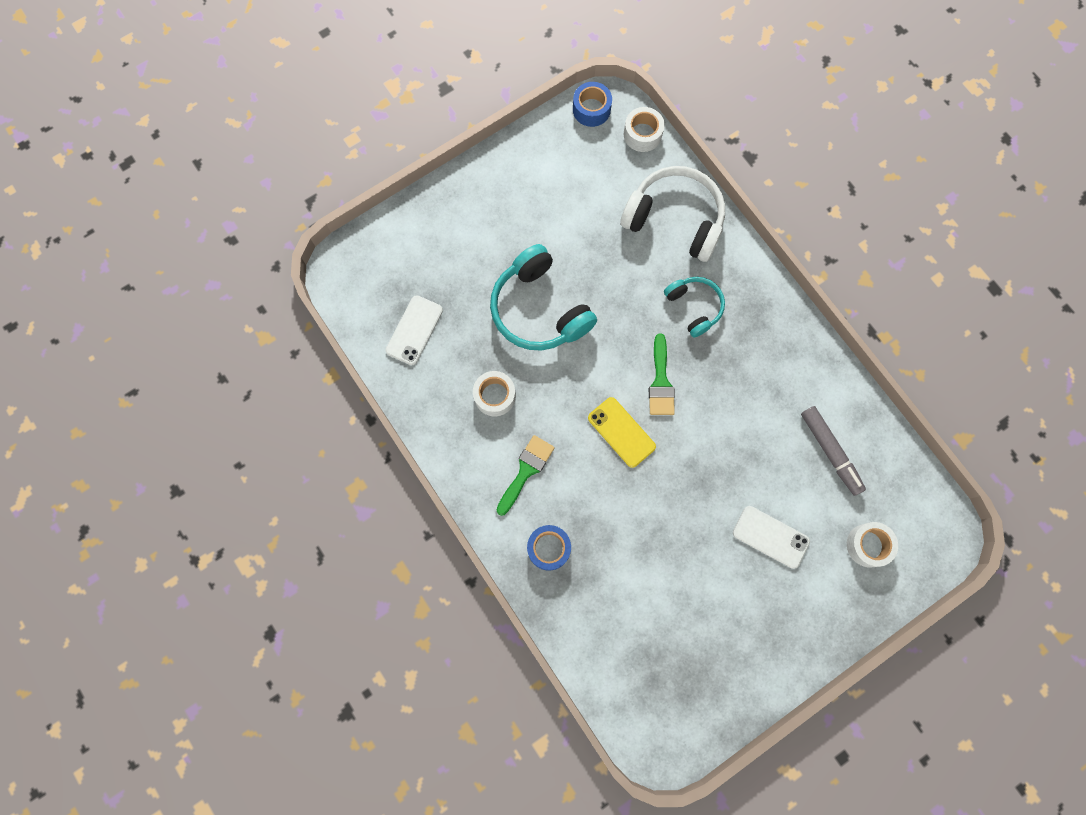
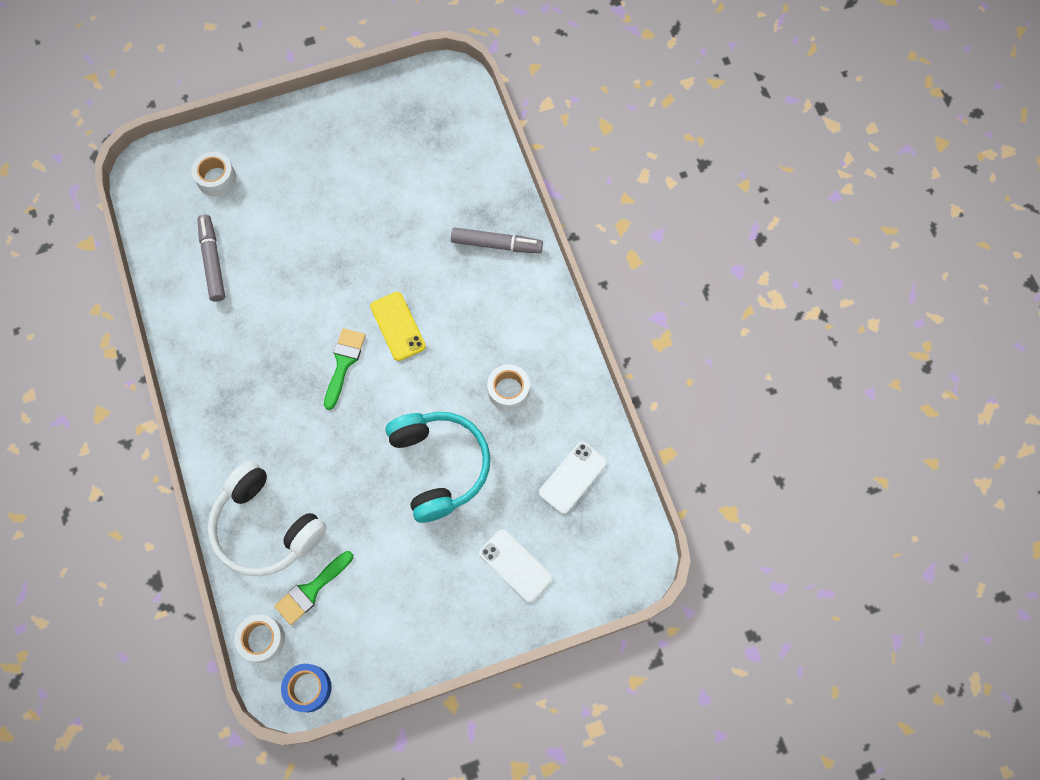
camera: 165 degrees left, 5 degrees down
(526, 471) = (498, 314): green brush -> green brush (311, 590)
(549, 548) = (496, 244): blue tape -> grey marker
(694, 307) = (283, 427): turquoise headphones -> none
(770, 537) = (297, 205): white phone -> white phone (515, 565)

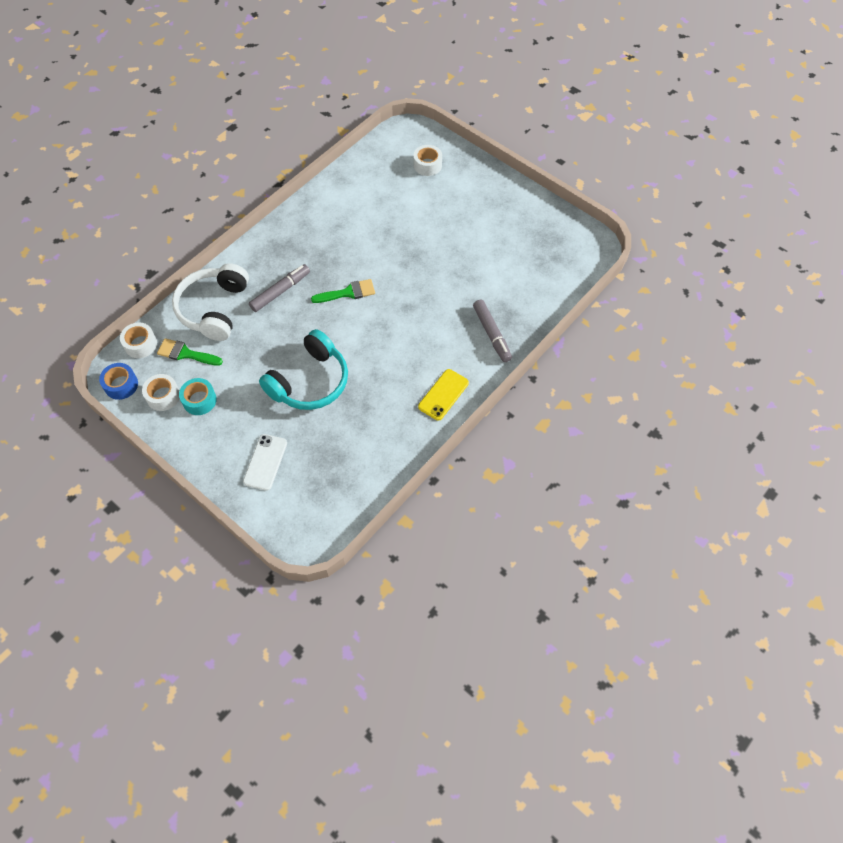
camera: 60 degrees right, 10 degrees down
(212, 261) = (371, 192): grey marker -> grey marker (280, 291)
(388, 603) = (199, 400): none -> turquoise tape
(397, 326) = (393, 308): yellow phone -> yellow phone (443, 394)
(508, 390) = (389, 395): white tape -> white tape (163, 396)
(573, 477) = (349, 466): white phone -> none

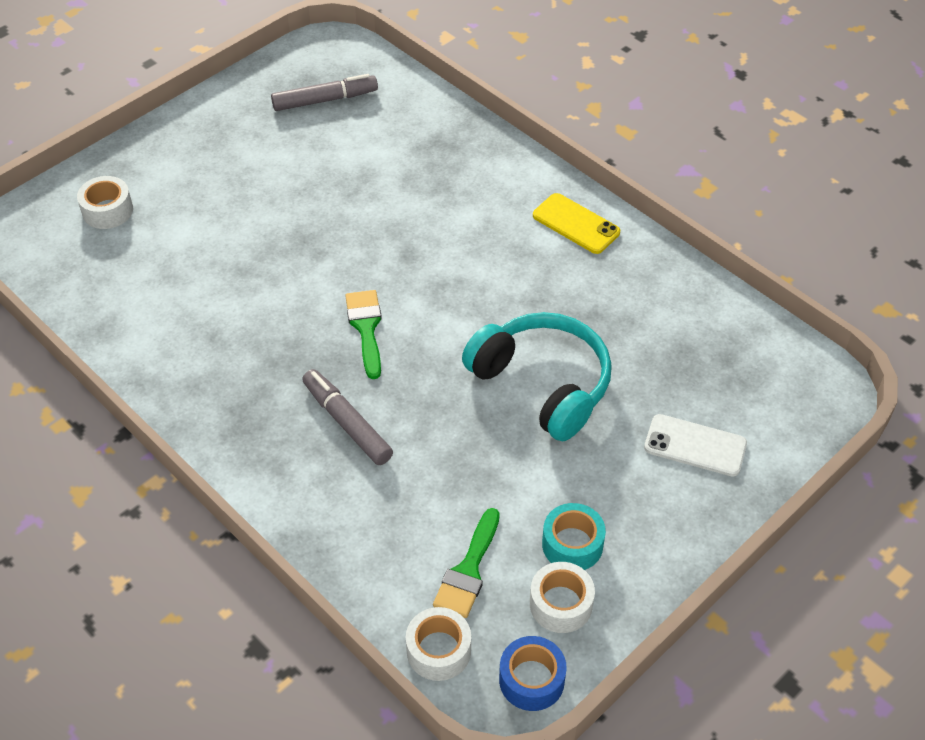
camera: 85 degrees left, 10 degrees down
(214, 309) = (370, 526): white headphones -> none
(492, 334) = (472, 164): grey marker -> grey marker (325, 100)

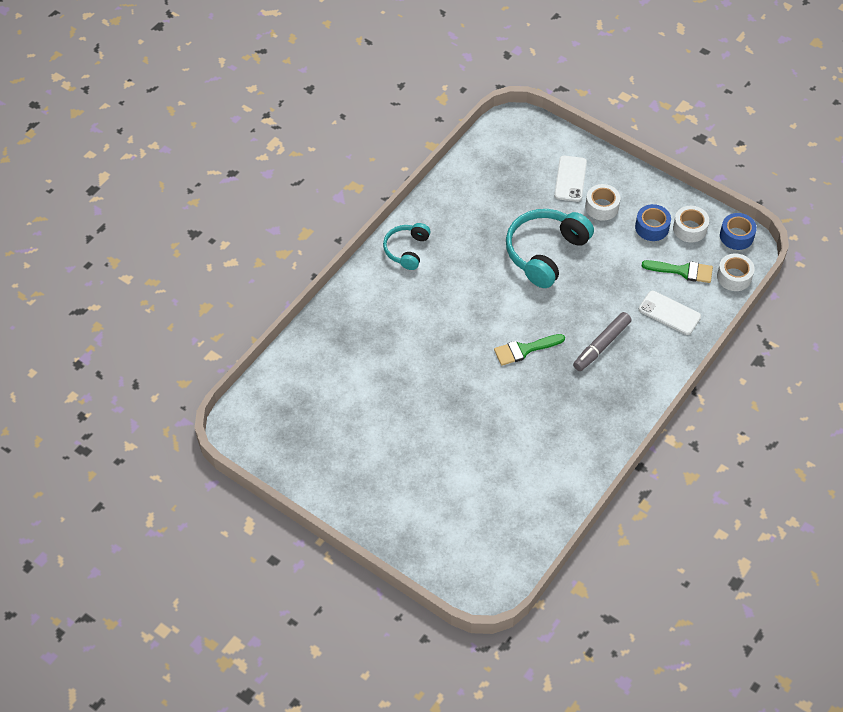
camera: 100 degrees left, 5 degrees up
(107, 210) = (453, 533): white tape -> white tape (602, 207)
(325, 100) = (305, 419): grey marker -> none
(385, 530) = (669, 313): none -> white phone
(572, 544) = (652, 227): turquoise tape -> blue tape
(576, 224) = (407, 250): yellow phone -> turquoise headphones

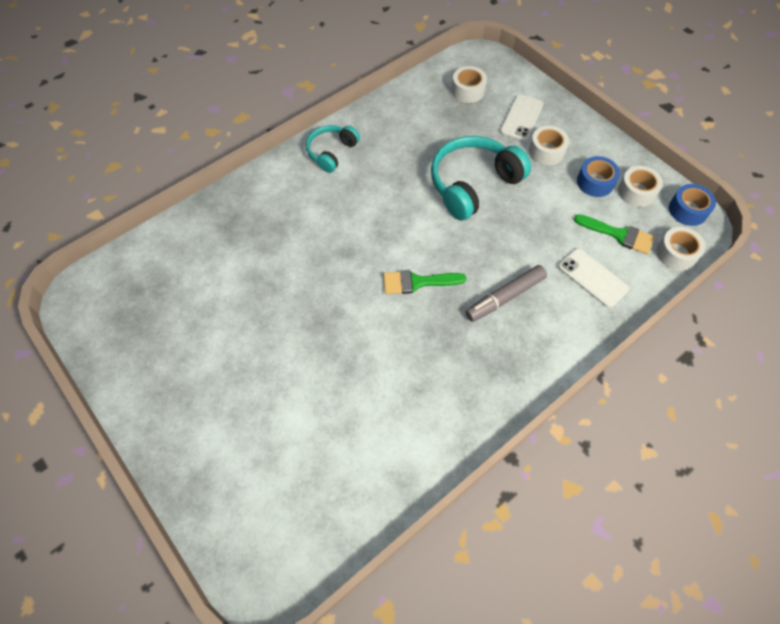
camera: 15 degrees right, 5 degrees up
(512, 161) = (468, 90): none -> white tape

